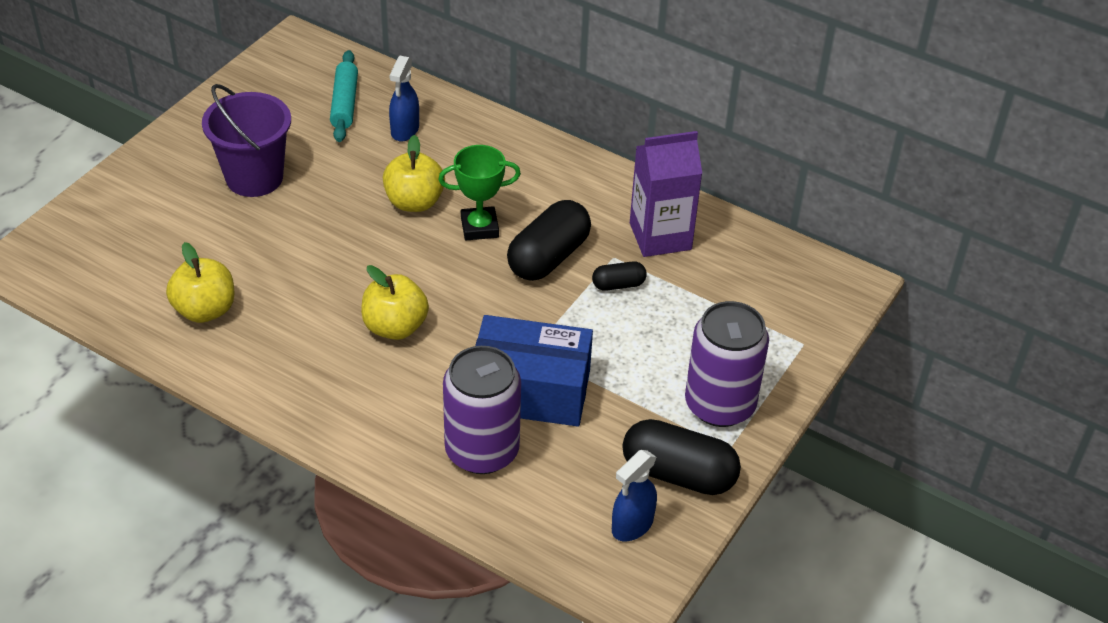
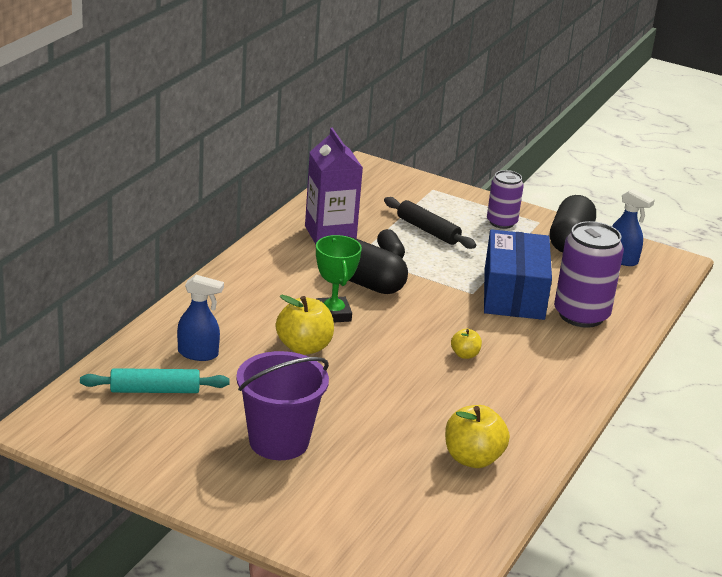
camera: 95 degrees left, 15 degrees down
(395, 327) = (465, 355): yellow apple -> yellow apple, size x0.53
(684, 326) = (428, 230): none -> black rolling pin
(720, 405) = (501, 222): purple can -> purple can, size x0.61

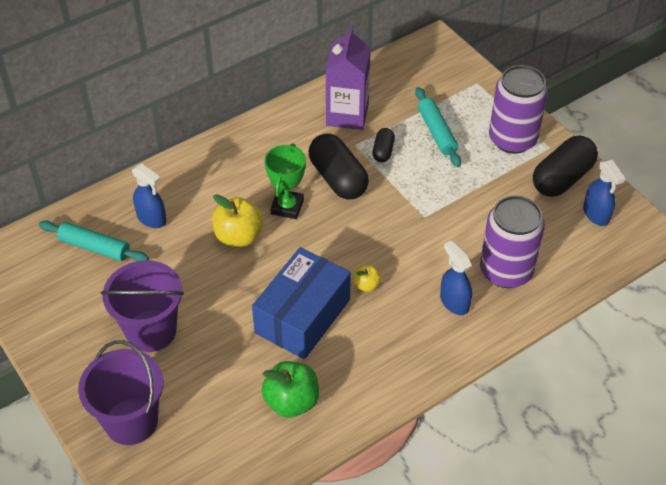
camera: 30 degrees right, 20 degrees up
(323, 518) = (131, 421): none -> purple bucket
(428, 230) = (437, 132): black rolling pin -> turquoise rolling pin
(473, 458) = (291, 401): yellow apple -> green apple
(501, 222) = (512, 139): purple can -> purple can, size x1.64
(514, 294) = (461, 228): blue box -> blue box (302, 316)
(556, 348) = (454, 302): none -> blue spray bottle

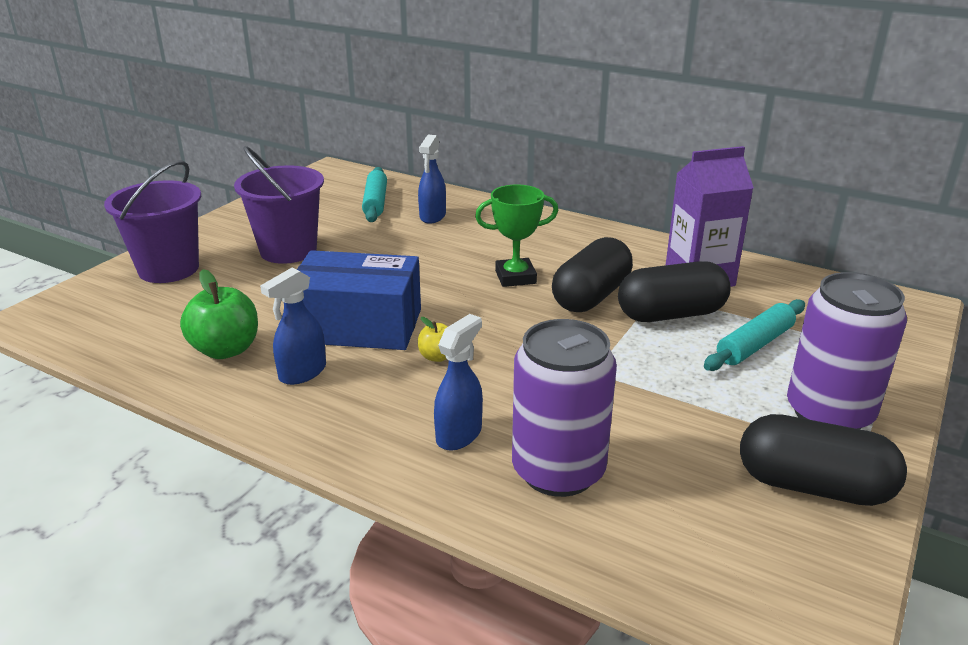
camera: 65 degrees right, 20 degrees down
(238, 236) = (447, 262): yellow apple -> none
(383, 151) = (671, 314): black capsule -> black capsule, size x1.96
(596, 214) = (779, 549): blue spray bottle -> blue spray bottle (302, 373)

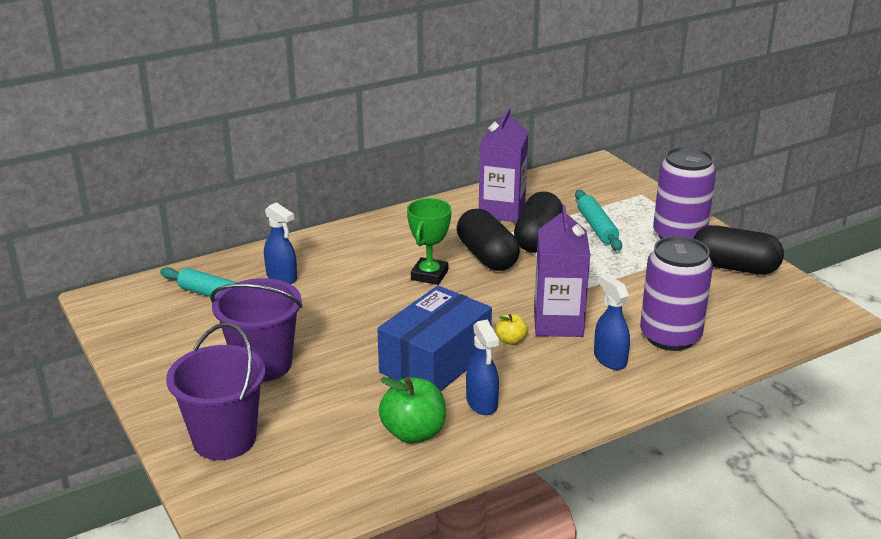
camera: 60 degrees left, 0 degrees up
(502, 377) = (558, 323): none -> purple carton
(813, 486) = (734, 267): black capsule -> black capsule turned 60 degrees clockwise

